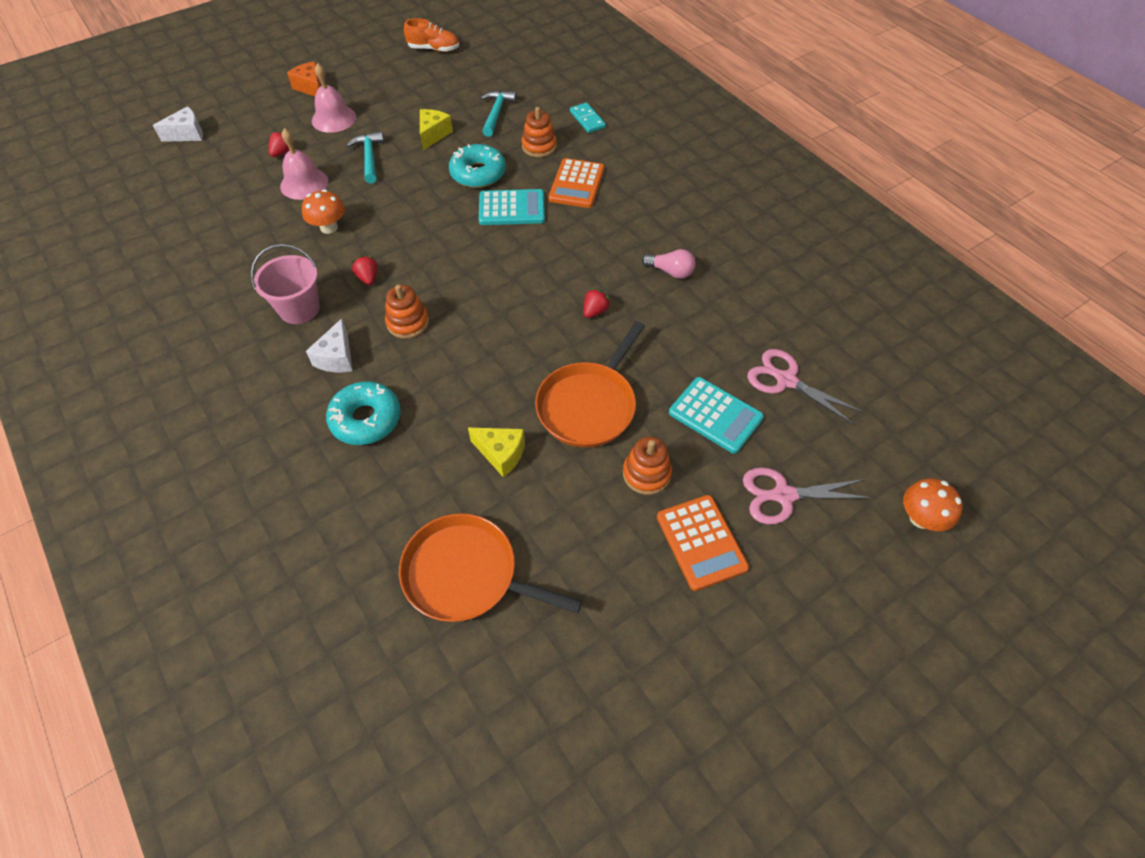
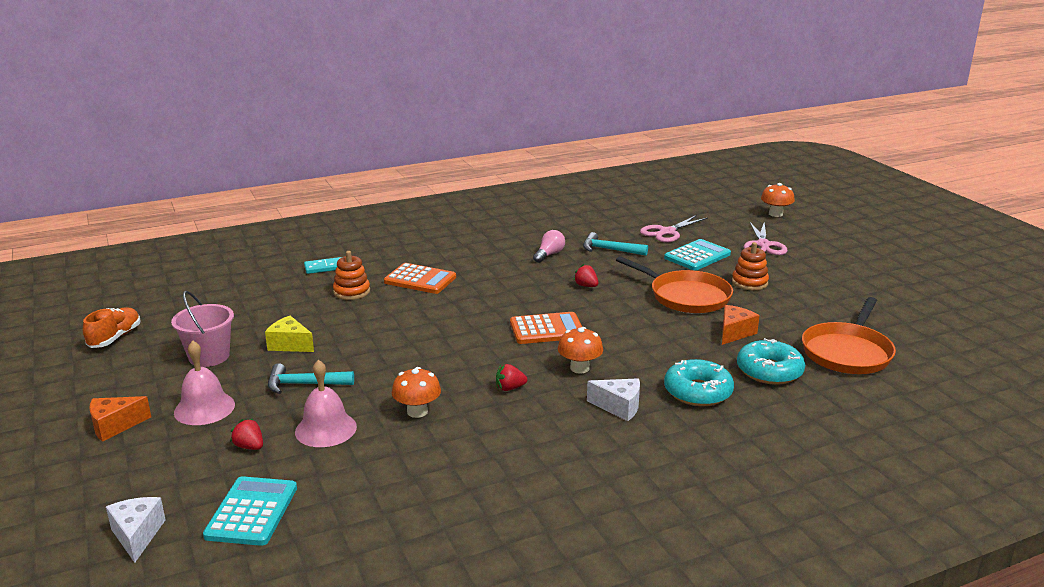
camera: 80 degrees left, 30 degrees down
(299, 309) = (544, 430): pink bucket -> pink bucket (209, 356)
(407, 322) = (579, 368): orange stacking toy -> orange mushroom
(478, 173) = (375, 324): turquoise donut -> turquoise donut (769, 371)
(496, 113) = (279, 309): turquoise hammer -> turquoise hammer (610, 250)
(501, 454) = (734, 333): yellow cheese -> orange cheese
(512, 208) = (439, 310): turquoise calculator -> turquoise calculator (252, 512)
(701, 542) = (803, 272): orange calculator -> orange calculator (546, 329)

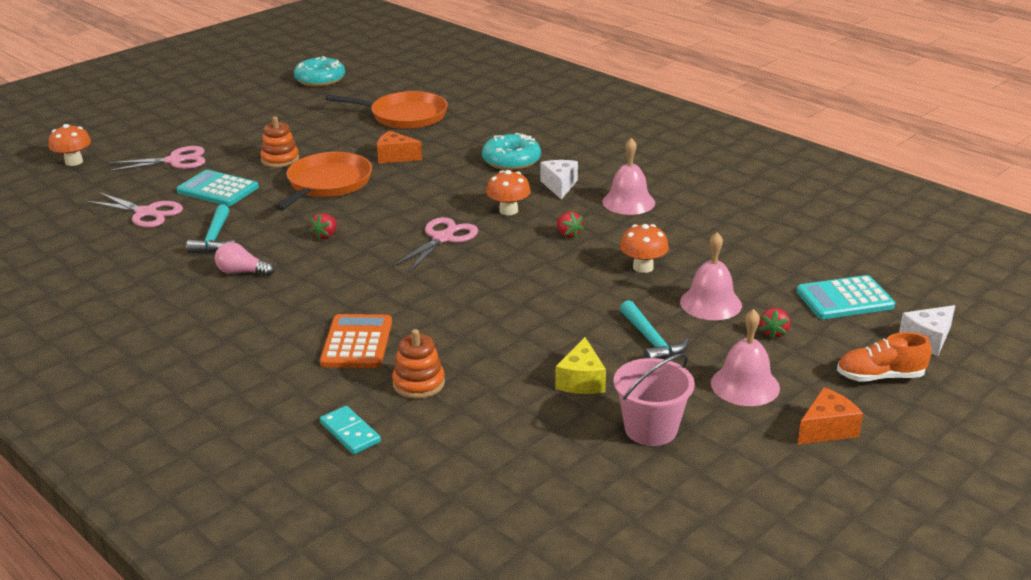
camera: 110 degrees left, 5 degrees up
(115, 338) = (671, 537): orange shoe -> orange shoe (880, 377)
(115, 426) = (827, 429): orange cheese -> orange cheese turned 75 degrees counterclockwise
(546, 329) = (442, 238): orange calculator -> pink scissors
(555, 439) = (628, 202): none -> pink bell
(769, 371) = (457, 139): turquoise donut -> turquoise donut (320, 80)

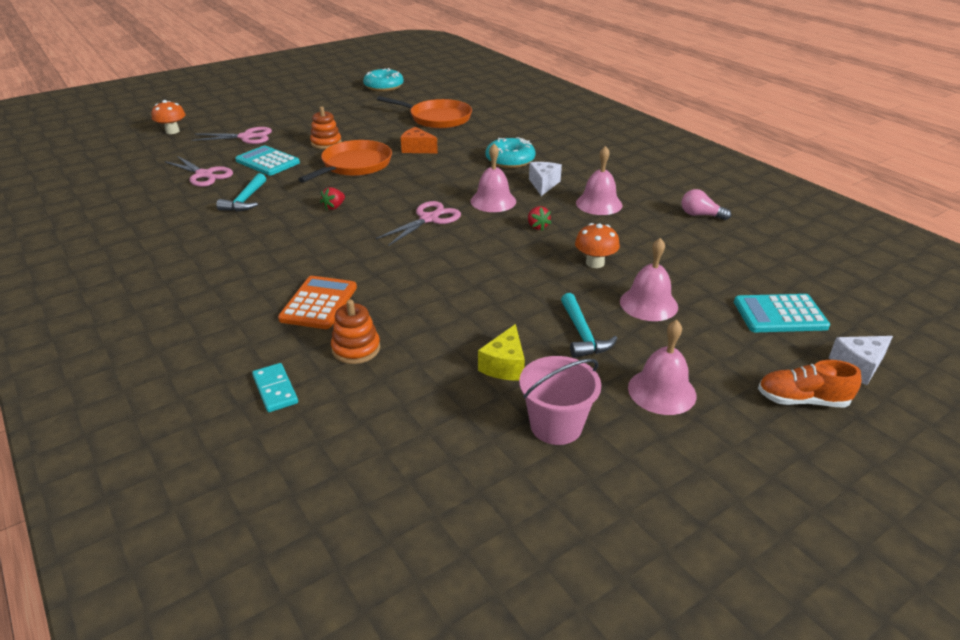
camera: 10 degrees right, 5 degrees up
(242, 272) = (253, 230): pink light bulb -> pink light bulb (700, 215)
(508, 210) = (493, 201): orange mushroom -> pink bell
(773, 333) = (702, 340): red strawberry -> none
(827, 429) = (735, 451): orange cheese -> none

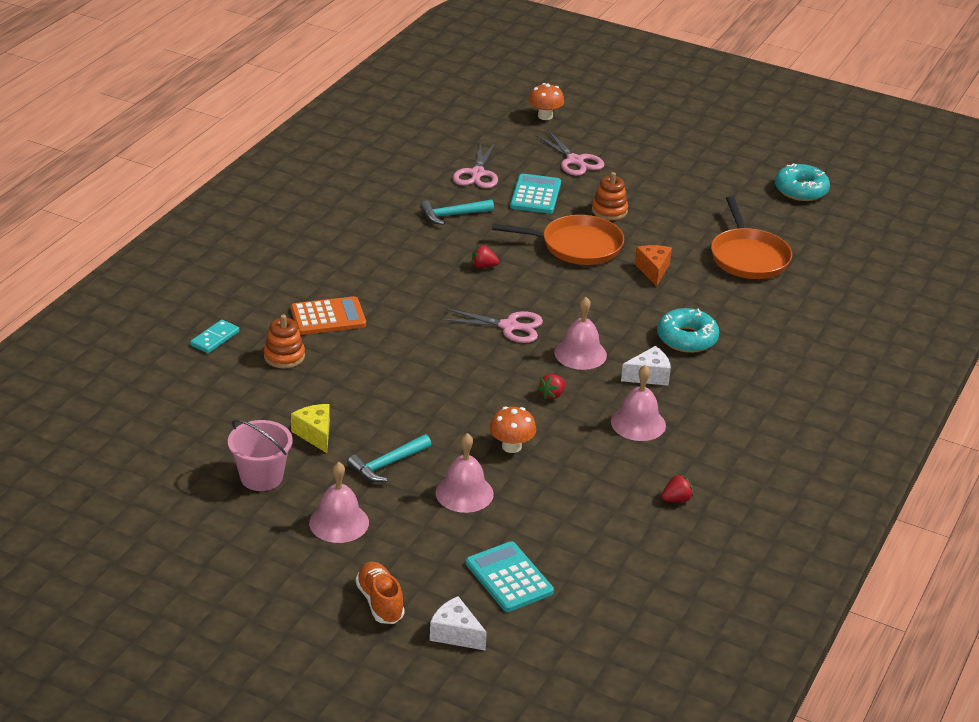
camera: 60 degrees right, 0 degrees up
(505, 365) = (315, 434): yellow cheese -> yellow cheese turned 75 degrees clockwise
(700, 215) = (676, 499): pink light bulb -> red strawberry

